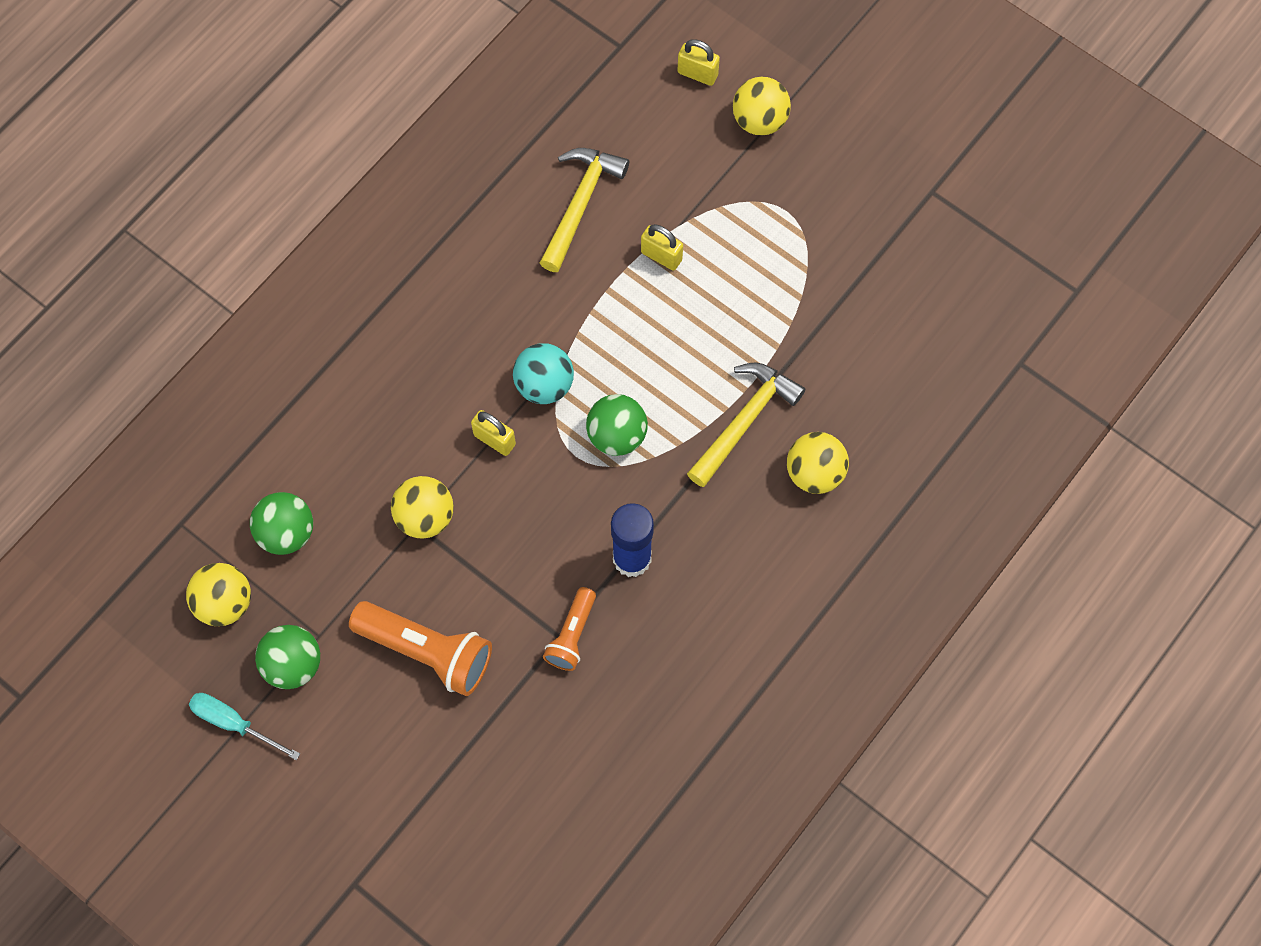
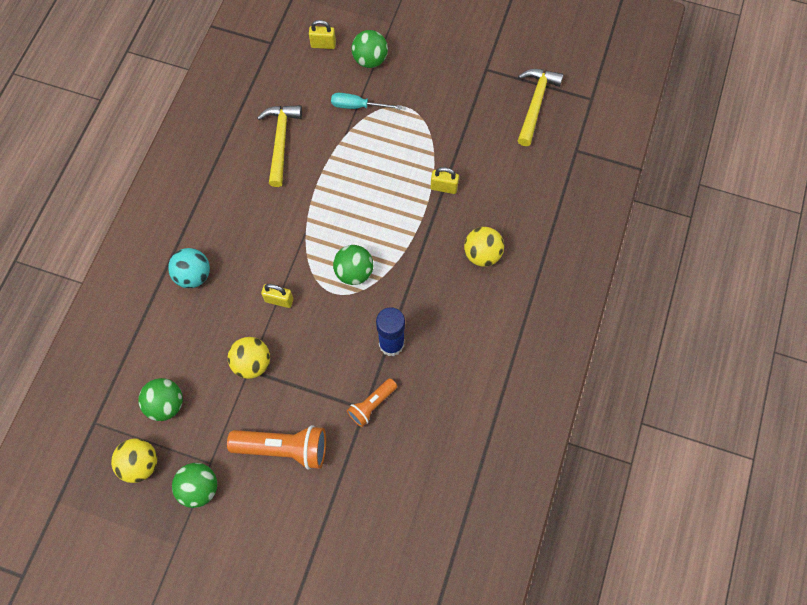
camera: 20 degrees left, 0 degrees up
(233, 723) = (173, 540): turquoise screwdriver -> turquoise screwdriver (357, 106)
(544, 385) = (298, 256): turquoise ball -> turquoise ball (193, 275)
(572, 635) = (372, 404): orange flashlight -> orange flashlight turned 45 degrees clockwise
(661, 256) = (341, 156): yellow padlock -> yellow padlock (444, 187)
(744, 421) = (428, 237): yellow hammer -> yellow hammer (535, 104)
(759, 120) = (370, 60): yellow ball -> green ball

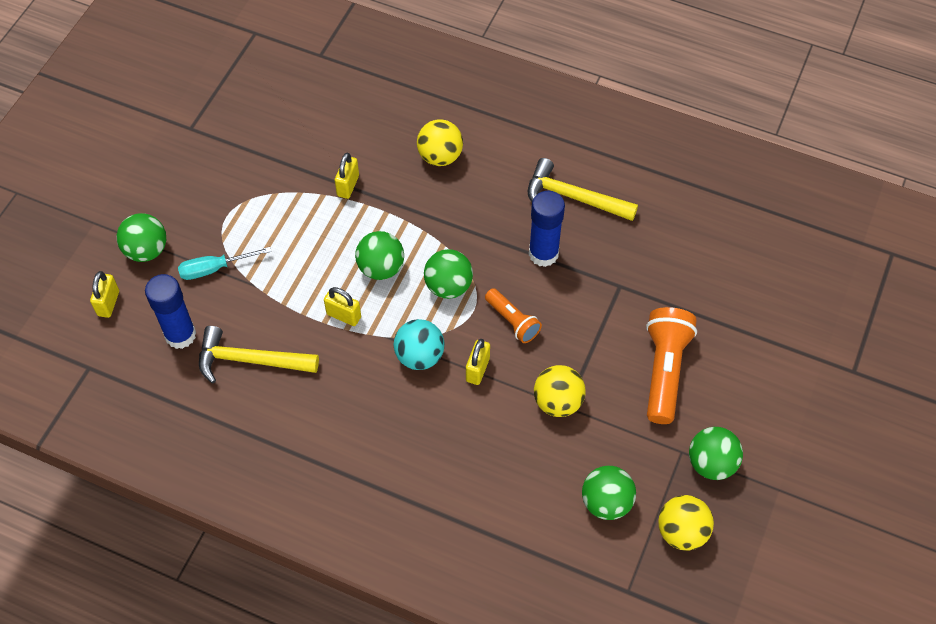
camera: 85 degrees left, 10 degrees down
(193, 275) = (433, 469): turquoise ball -> turquoise ball (419, 356)
(299, 94) = (180, 335): none -> blue glue stick
(322, 199) = (343, 315): none -> yellow padlock
(357, 106) = (214, 269): turquoise screwdriver -> turquoise screwdriver turned 60 degrees clockwise
(367, 220) = (381, 268): none -> green ball
(372, 404) = (615, 278): orange flashlight -> orange flashlight (512, 321)
(535, 104) = (250, 85): yellow hammer -> yellow hammer (573, 197)

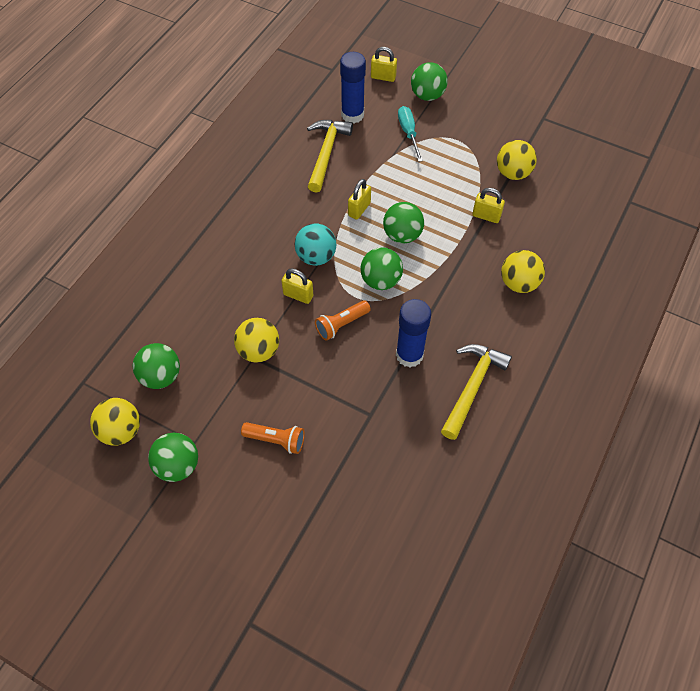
camera: 95 degrees right, 0 degrees up
(281, 159) = (513, 173): none -> yellow ball
(664, 371) = (276, 440): orange flashlight -> orange flashlight, size x0.59

